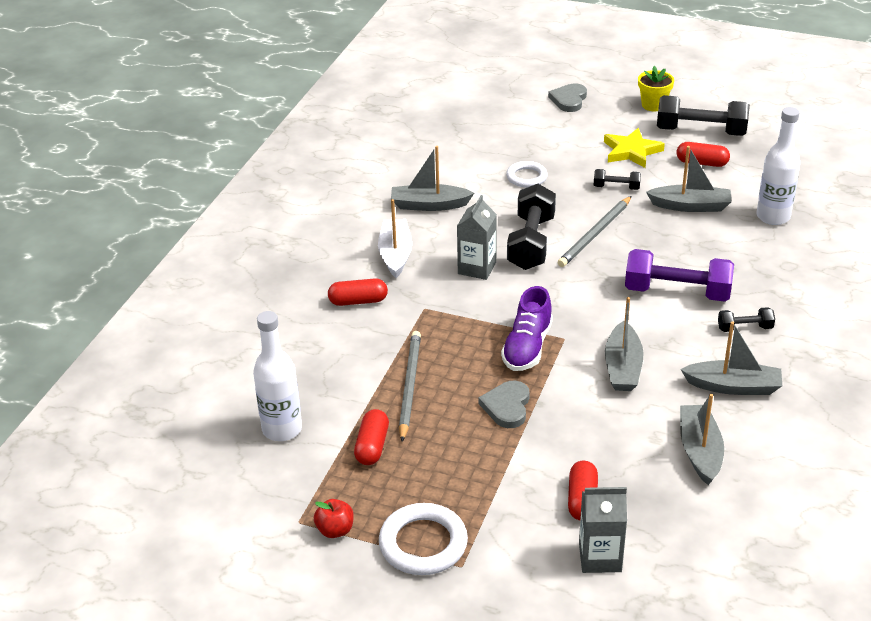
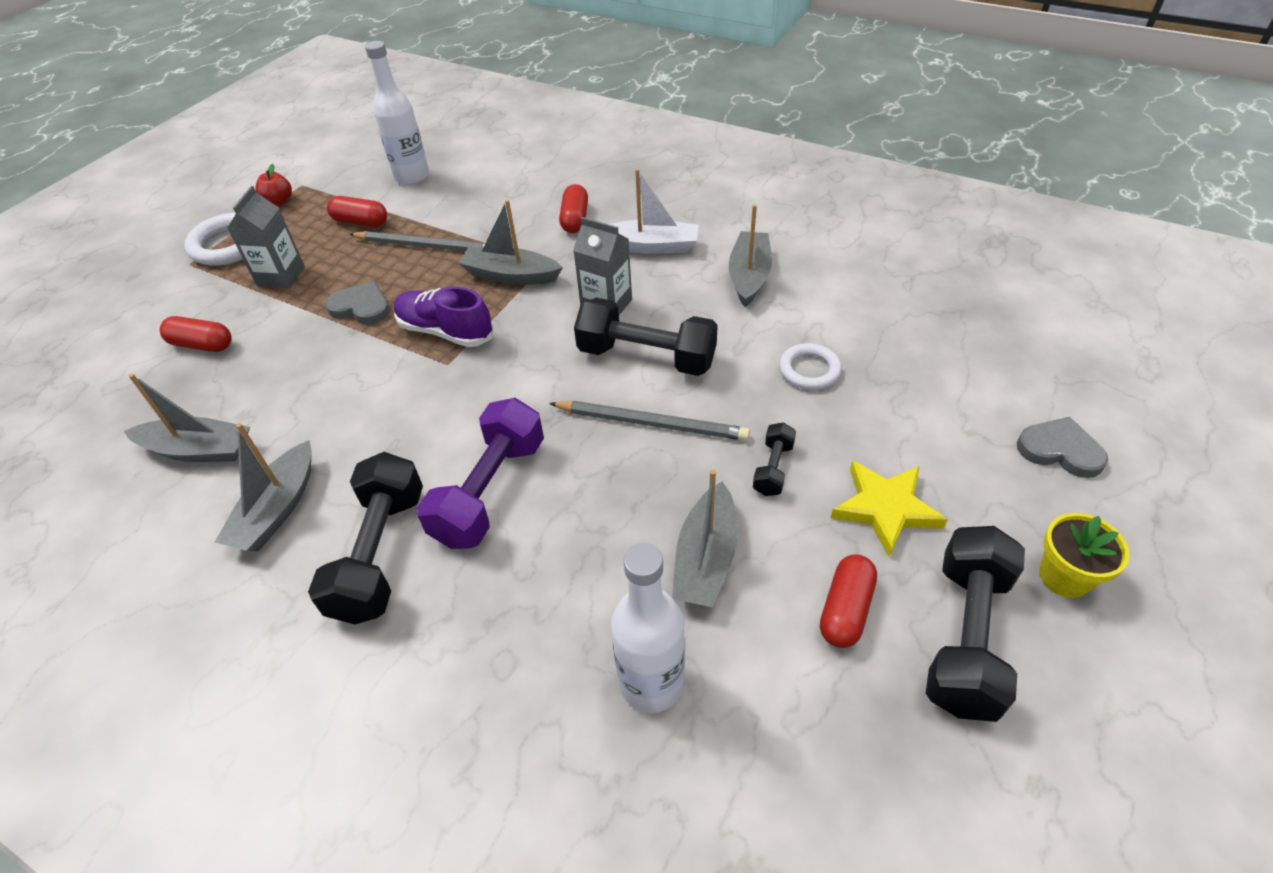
camera: 100 degrees right, 10 degrees up
(595, 234) = (652, 423): grey pencil -> grey pencil turned 150 degrees clockwise
(600, 557) = (127, 347): grey carton -> grey carton (281, 276)
(623, 367) = (370, 407): grey boat -> grey boat (510, 275)
(744, 328) = (380, 554): black dumbbell -> black dumbbell, size x2.03

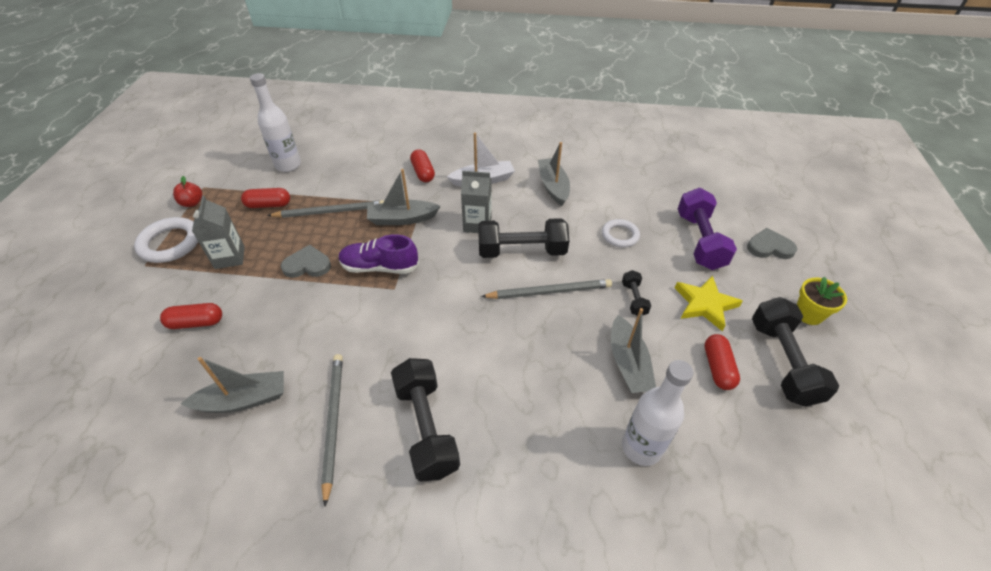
camera: 25 degrees left, 0 degrees up
(277, 509) = (333, 422): grey boat -> grey pencil
(490, 491) = (474, 363): purple dumbbell -> purple dumbbell (699, 241)

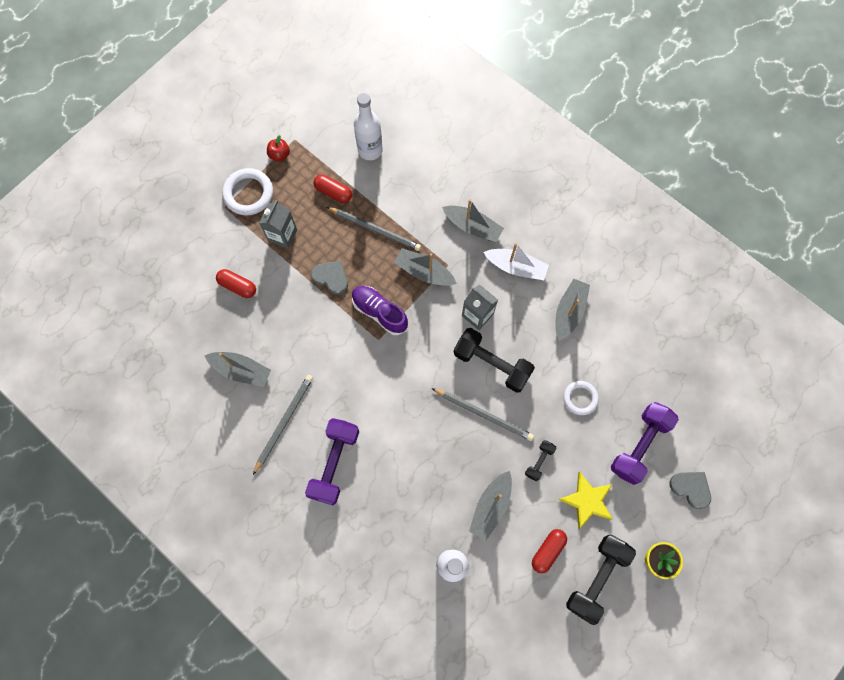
camera: 35 degrees right, 25 degrees up
(423, 172) = (472, 227): red capsule -> grey boat
(426, 428) = (334, 463): black dumbbell -> purple dumbbell

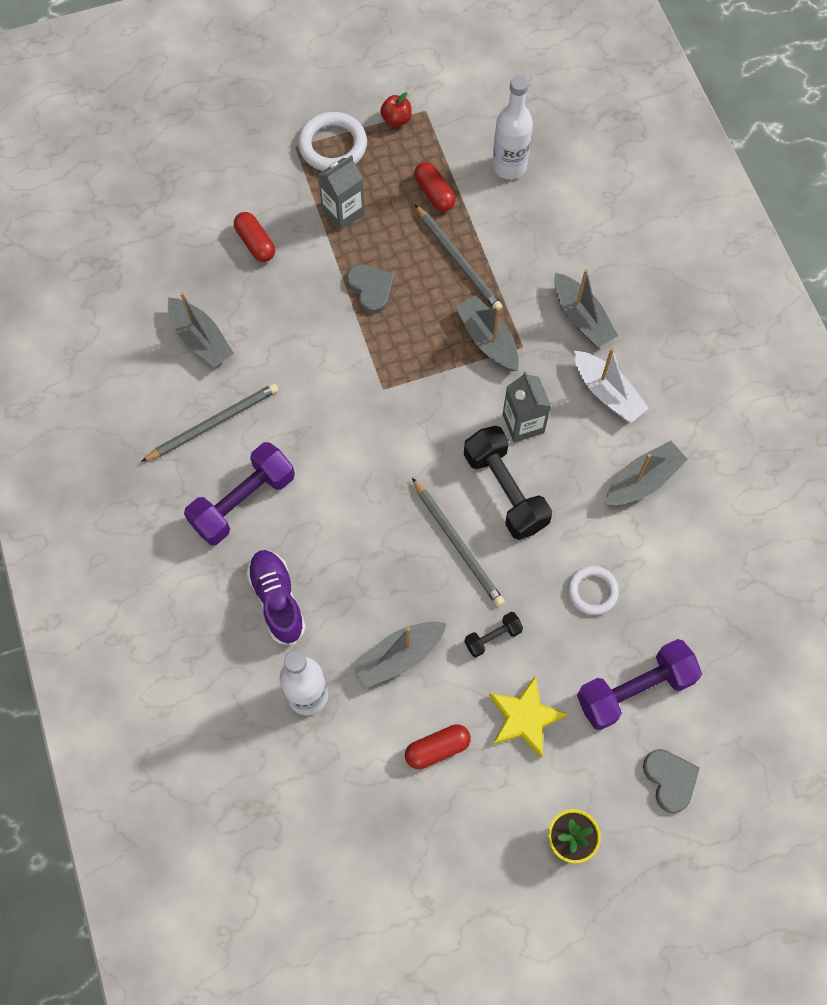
camera: 30 degrees right, 5 degrees down
(379, 312) = (404, 358): purple shoe -> purple shoe (277, 600)
(597, 578) = (479, 817): black dumbbell -> none

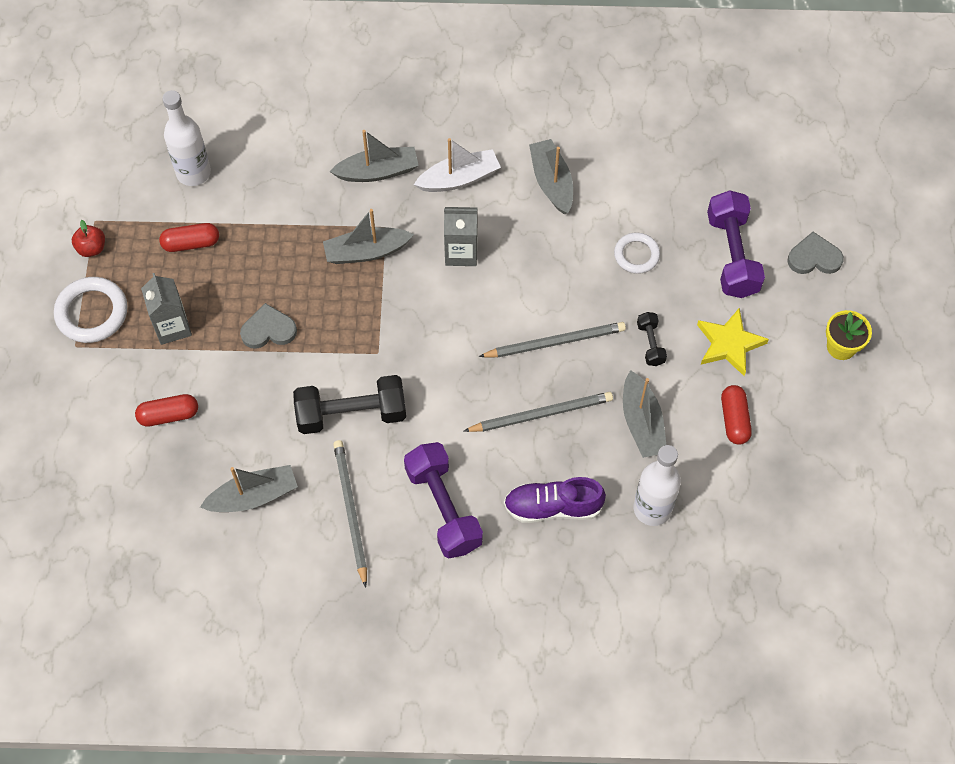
camera: 70 degrees left, 5 degrees down
(458, 261) = (273, 248): grey pencil -> grey pencil (541, 414)
(505, 490) = (519, 288): black dumbbell -> black dumbbell (351, 414)

